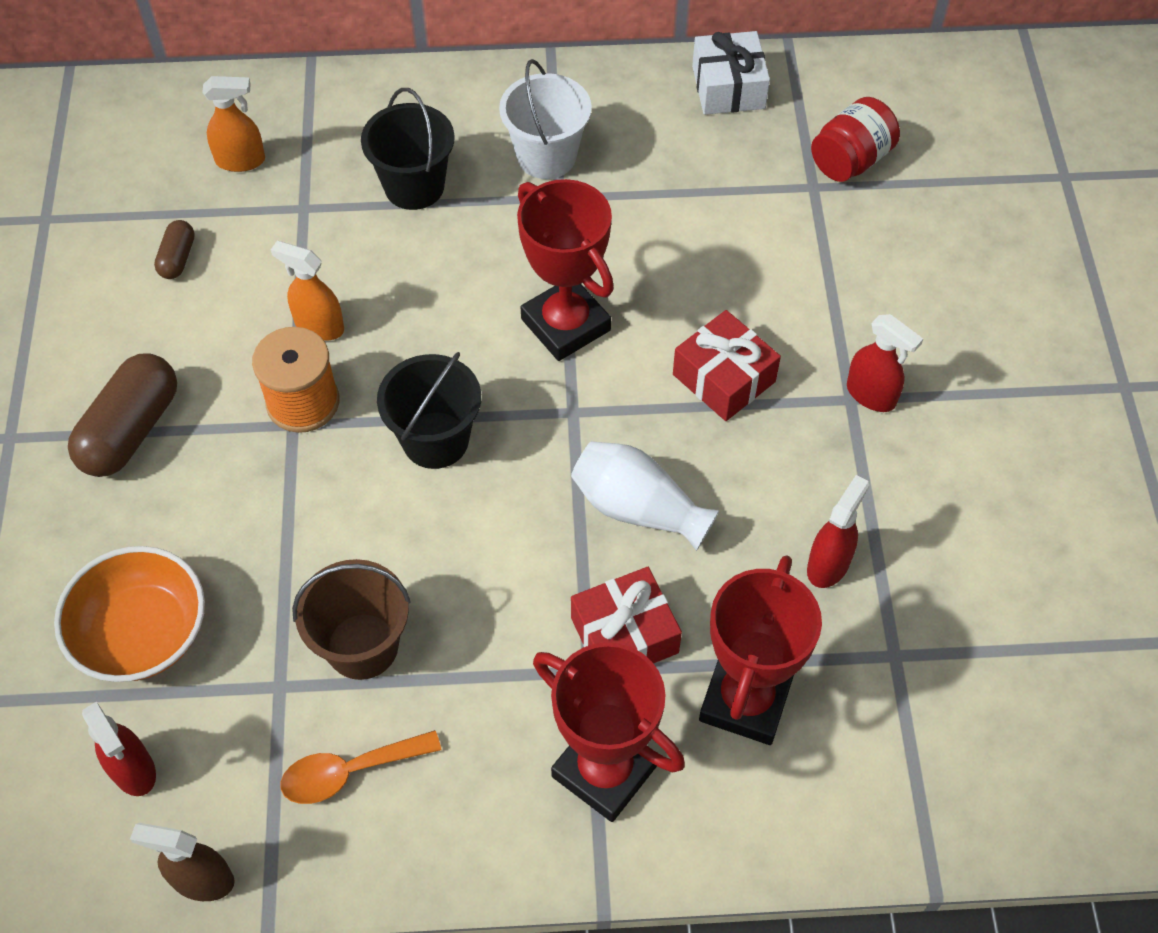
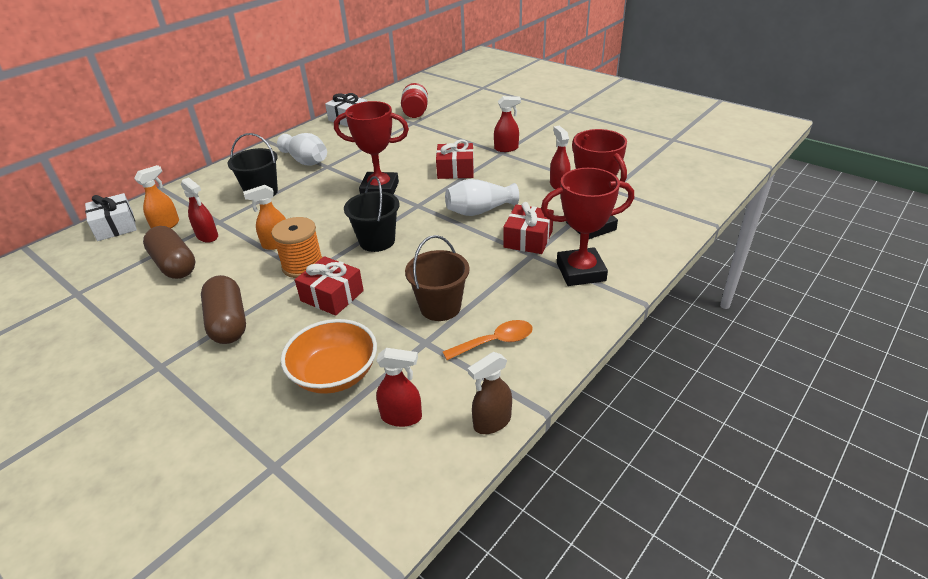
camera: 45 degrees left, 20 degrees down
(177, 258) = (174, 265): brown capsule -> brown capsule, size x1.96
(189, 109) = (115, 226): none -> white gift
(262, 231) = (207, 236): none -> red spray bottle
(274, 496) = (332, 296): none -> red gift
(349, 772) = (495, 342): orange spoon -> orange spoon turned 135 degrees counterclockwise
(546, 156) = (306, 161): white bucket -> white vase

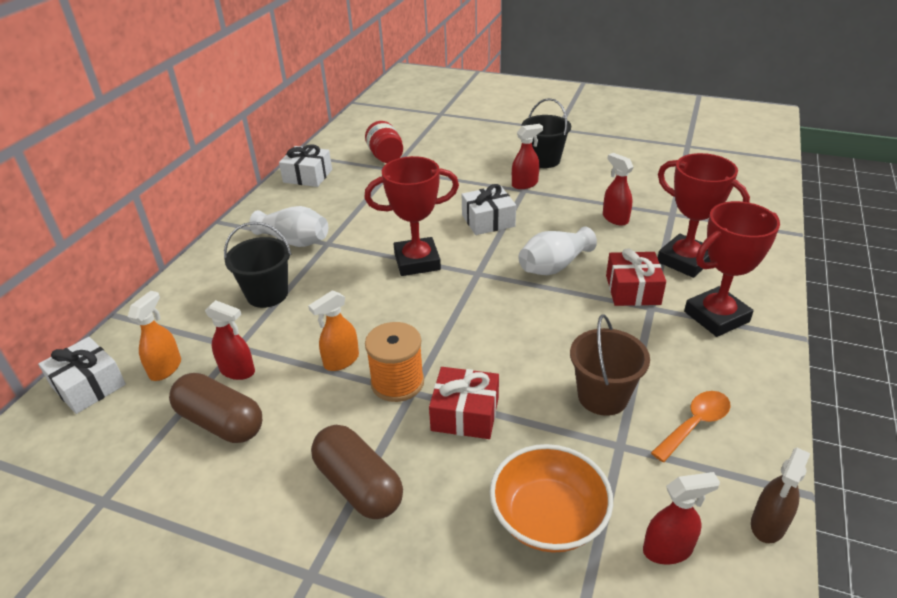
camera: 20 degrees left, 0 degrees up
(377, 241) = (465, 329): black bucket -> black bucket (544, 160)
(455, 170) = (488, 220): red gift -> white gift

